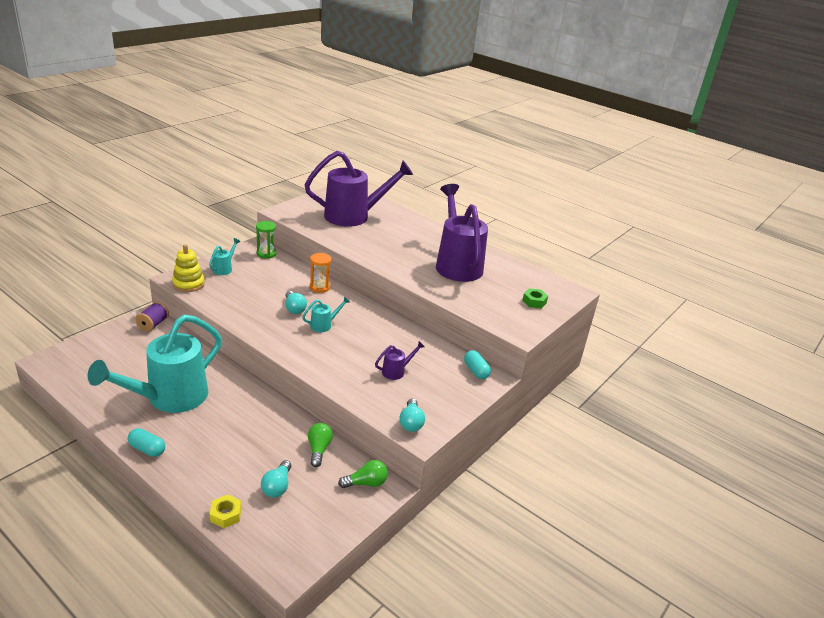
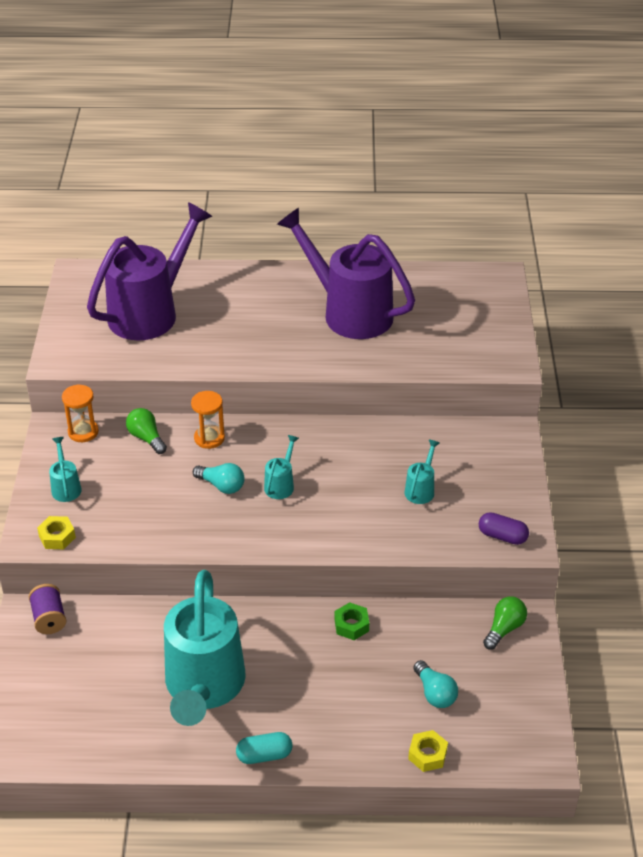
camera: 35 degrees left, 10 degrees up
(188, 284) = (57, 537): yellow stacking toy -> yellow nut
(266, 254) = (83, 432): green hourglass -> orange hourglass
(319, 449) = (422, 628): green light bulb -> green light bulb (146, 438)
(396, 371) = (421, 489): purple watering can -> turquoise watering can
(411, 422) = (502, 536): turquoise light bulb -> purple capsule
(476, 371) = (489, 436): turquoise capsule -> none
(534, 302) = (479, 314): green nut -> green nut (351, 625)

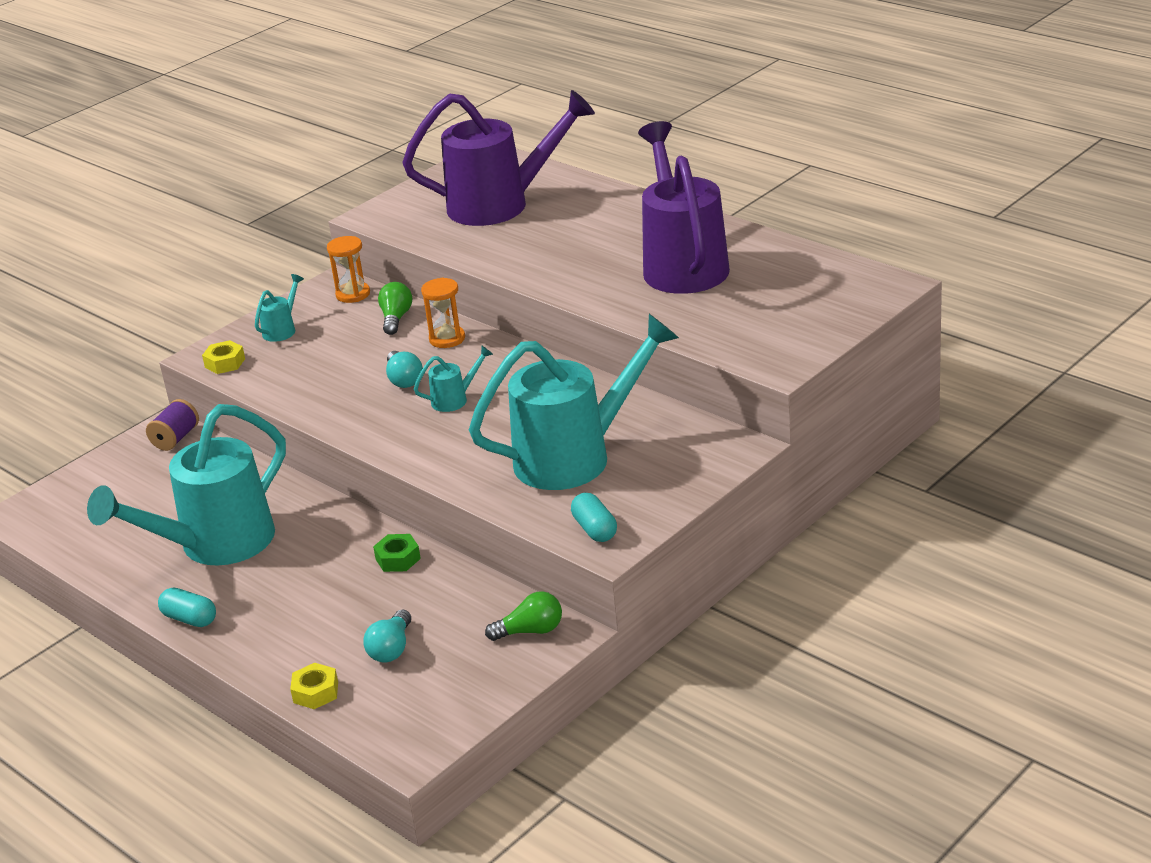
camera: 45 degrees right, 10 degrees down
(421, 489) = (575, 457): turquoise watering can -> turquoise watering can, size x2.49
(502, 536) = (595, 529): purple capsule -> turquoise capsule

